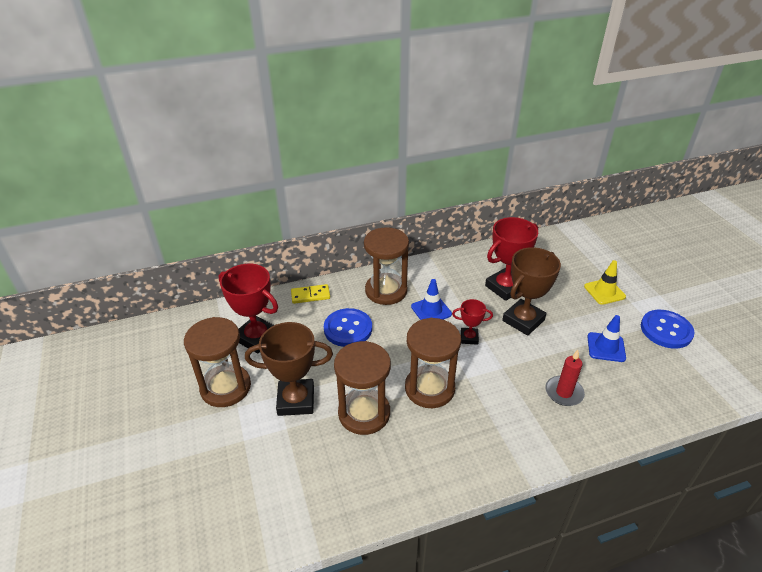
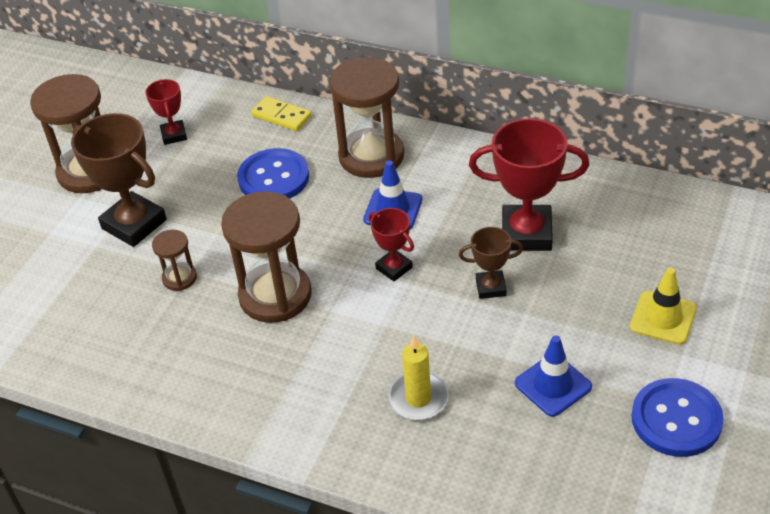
camera: 45 degrees right, 5 degrees up
(257, 337) = (174, 135): red trophy -> red trophy, size x0.54
(364, 413) = (179, 278): brown hourglass -> brown hourglass, size x0.49
(523, 320) = (490, 287): brown trophy -> brown trophy, size x0.54
(564, 392) = (418, 399): red candle -> yellow candle

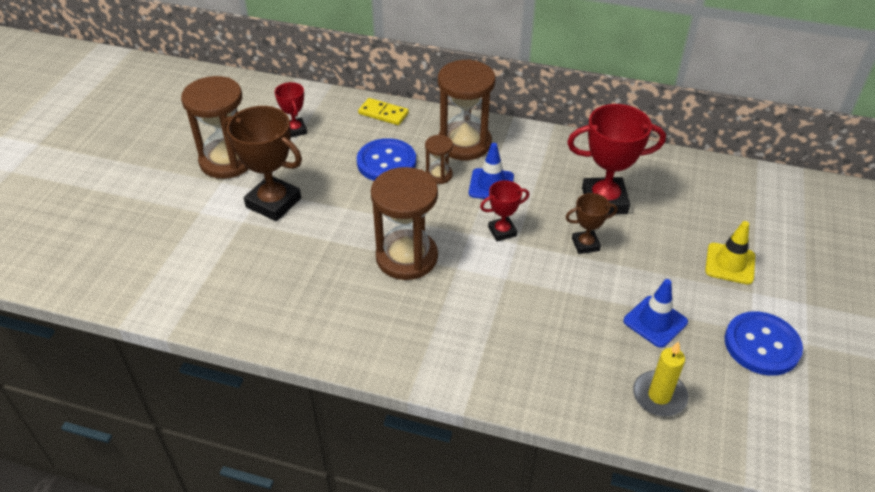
camera: 10 degrees left, 0 degrees up
(179, 278) = (321, 246): brown hourglass -> brown hourglass (439, 175)
(394, 268) = (502, 231): red trophy -> red trophy turned 60 degrees counterclockwise
(418, 399) = (546, 338): yellow candle -> yellow candle (659, 396)

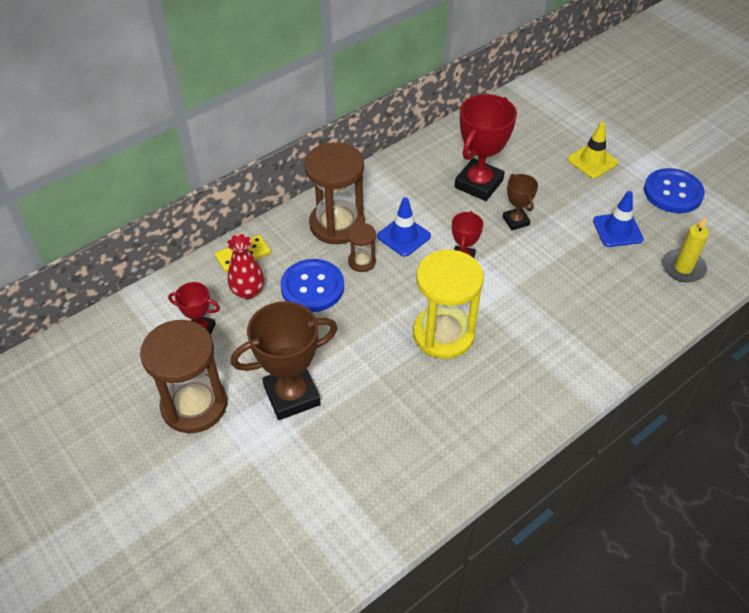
camera: 55 degrees left, 5 degrees up
(351, 133) = (248, 291): none -> red vase
(406, 257) = (443, 334): brown hourglass -> yellow hourglass
(585, 244) = (515, 221): brown trophy -> brown trophy turned 45 degrees counterclockwise

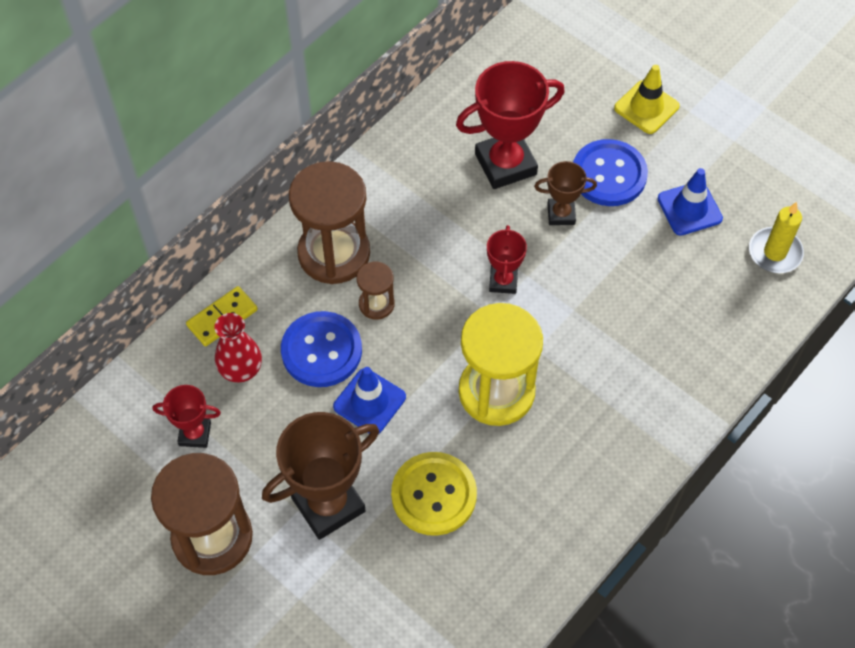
camera: 10 degrees left, 10 degrees up
(378, 401) = (434, 495): none -> yellow button
(403, 236) = (423, 258): blue traffic cone -> blue traffic cone (369, 402)
(478, 184) = (505, 164): red trophy -> red trophy turned 45 degrees clockwise
(515, 221) = (561, 214): brown trophy -> brown trophy turned 60 degrees counterclockwise
(673, 192) = (753, 141): blue button -> blue button (609, 174)

